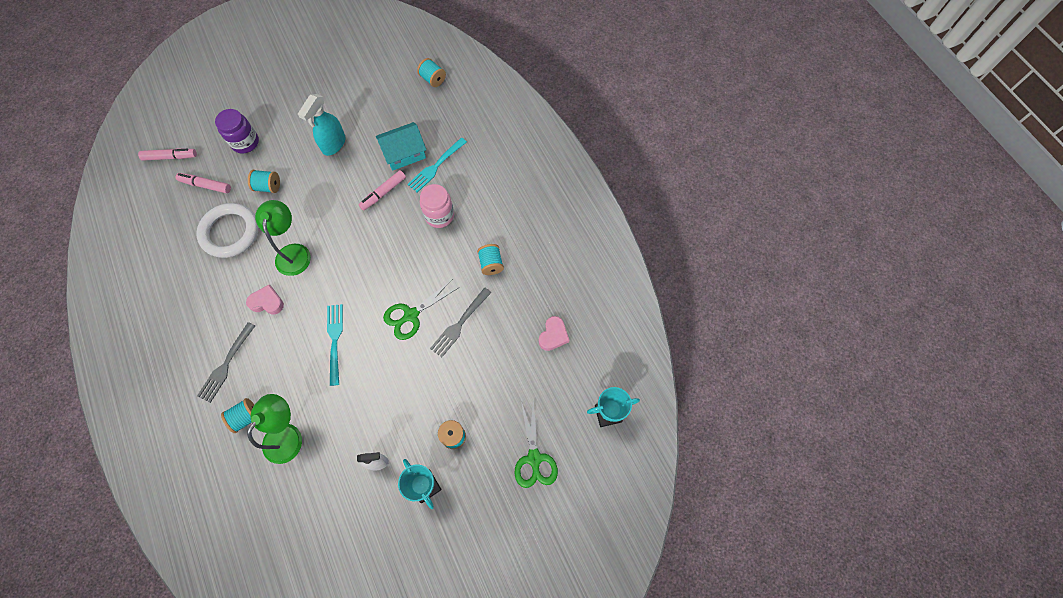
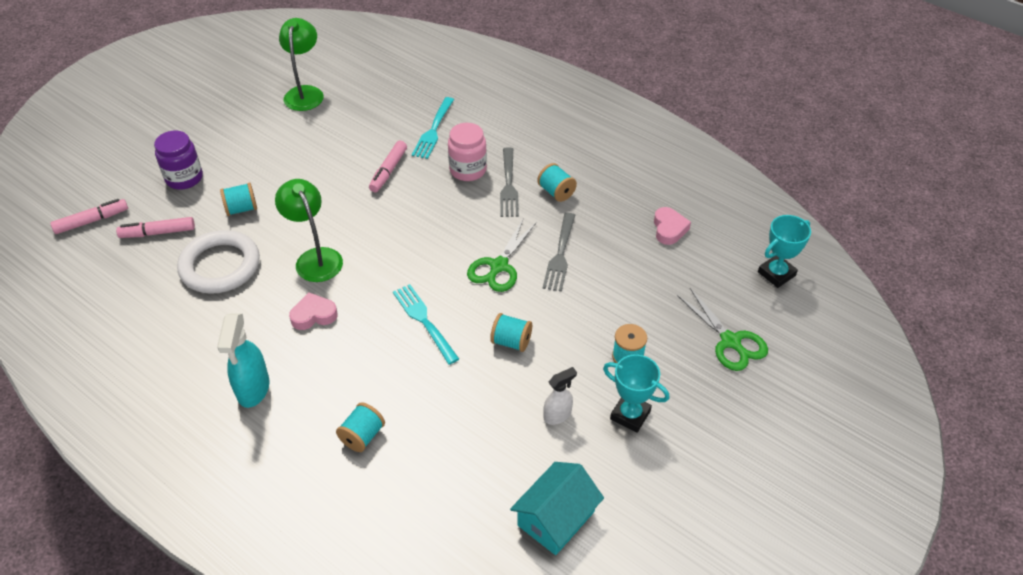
camera: 25 degrees left, 20 degrees down
(226, 364) = (300, 393): grey fork -> grey fork (508, 185)
(288, 435) = (428, 432): green lamp -> green lamp (305, 93)
(333, 144) = (298, 147): turquoise spray bottle -> turquoise spray bottle (253, 389)
(404, 153) = (388, 130): turquoise house -> turquoise house (556, 518)
(433, 79) = (377, 60): turquoise spool -> turquoise spool (511, 342)

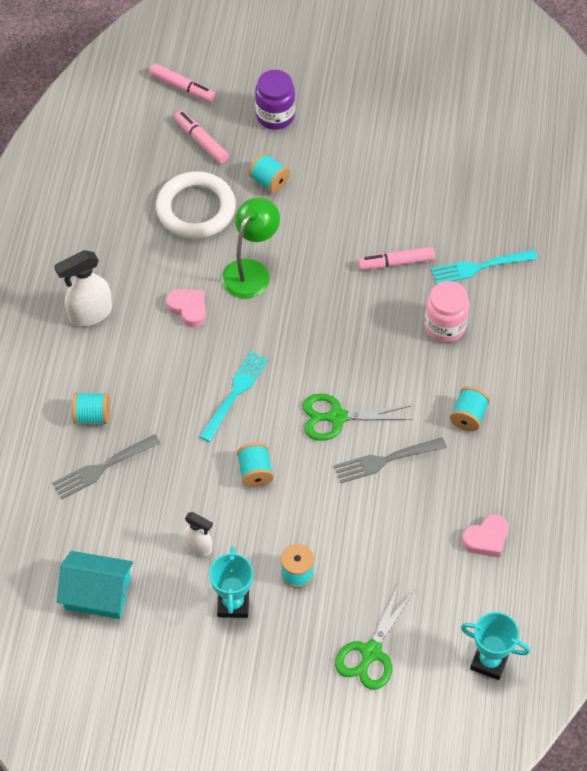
camera: 60 degrees right, 10 degrees up
(253, 389) = (90, 314): turquoise spray bottle -> white spray bottle
(305, 93) = (453, 132): green lamp -> none
(508, 185) = (449, 371): grey fork -> grey fork (103, 467)

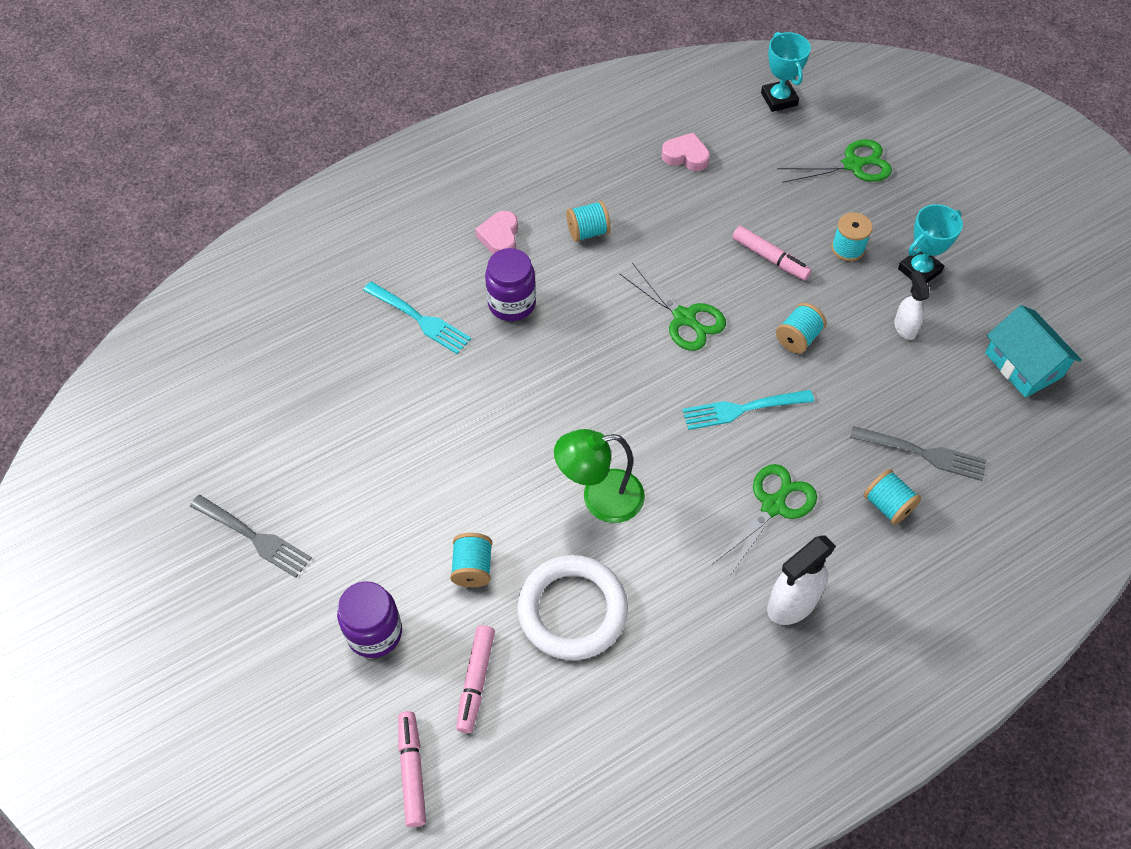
camera: 130 degrees left, 0 degrees up
(90, 314) = (791, 603): white spray bottle -> white spray bottle turned 120 degrees clockwise
(155, 354) = (773, 506): none -> green scissors
(188, 309) = (696, 518): pink heart -> pink heart (500, 237)
(386, 460) = (687, 258): grey fork -> grey fork (253, 537)
(396, 262) = (475, 385): pink marker -> pink marker (770, 258)
(445, 326) = (512, 303): pink jar -> purple jar

